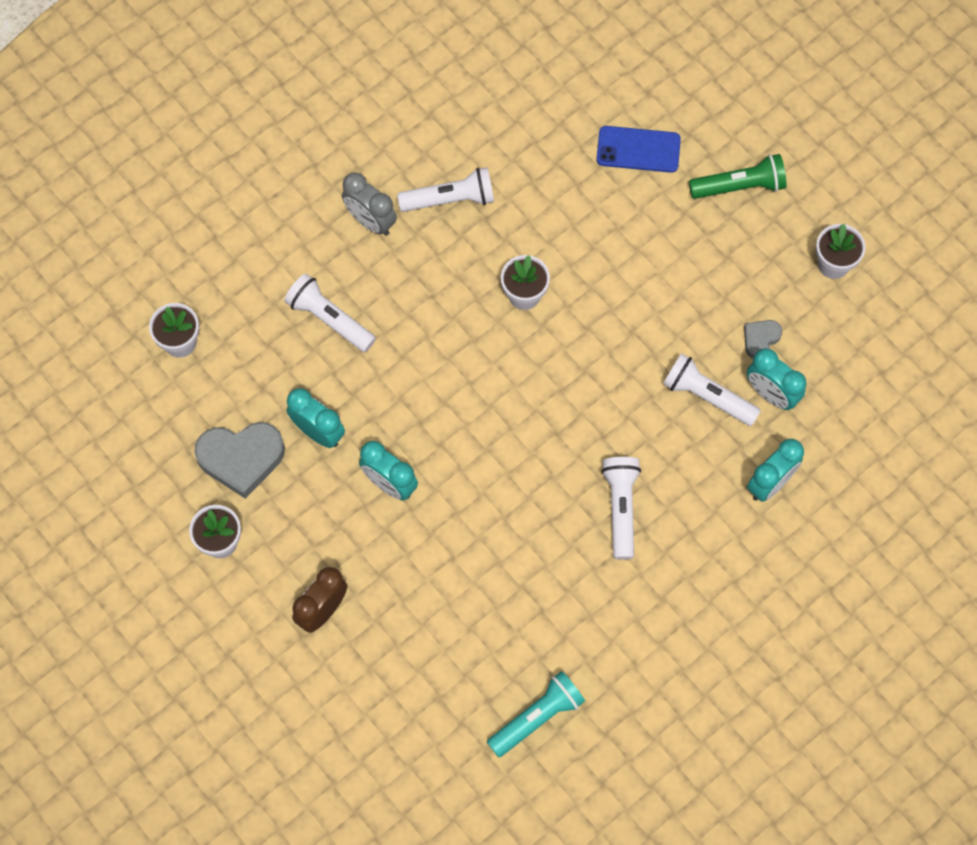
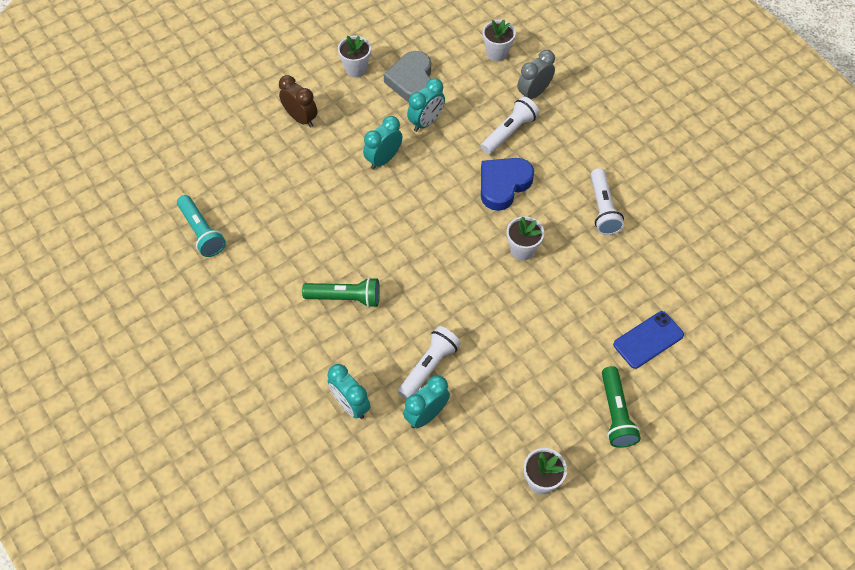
camera: 95 degrees right, 10 degrees down
(370, 221) = (585, 159): grey clock -> grey clock (533, 93)
(422, 322) = (503, 185): none -> blue heart
(621, 508) = (345, 298): white flashlight -> green flashlight
(638, 150) = (648, 340): blue phone -> blue phone turned 45 degrees clockwise
(760, 339) = (475, 412): grey heart -> none

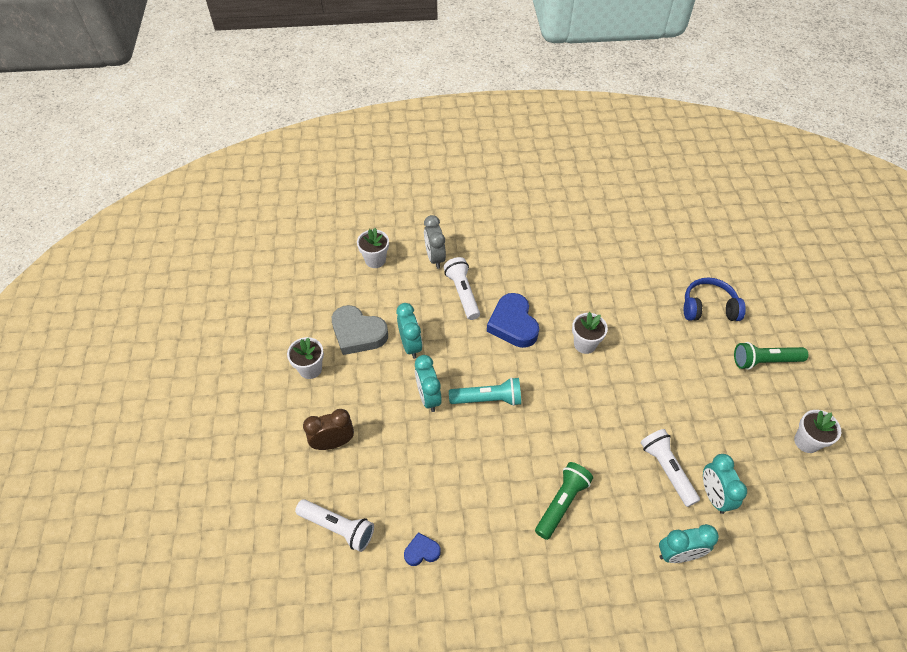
camera: 60 degrees left, 5 degrees down
(202, 232) = (409, 603): turquoise flashlight -> turquoise flashlight (488, 399)
(246, 220) = (422, 551): none -> blue heart
(602, 209) = (576, 273): white flashlight -> white flashlight (338, 527)
(615, 413) = (764, 361): green flashlight -> green flashlight turned 150 degrees clockwise
(648, 340) = (708, 307): blue phone -> blue headphones

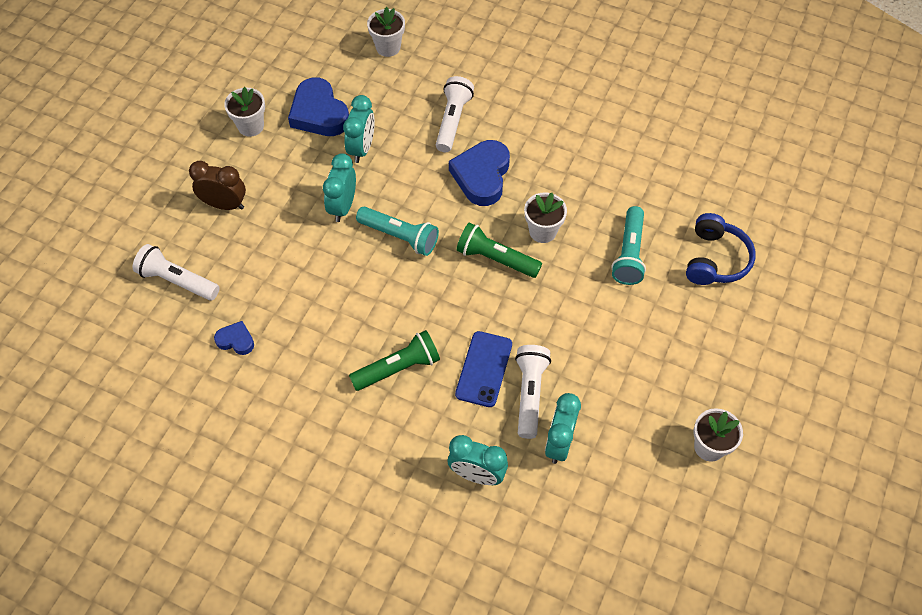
camera: 30 degrees right, 5 degrees up
(338, 527) = (177, 281): white flashlight -> white flashlight turned 150 degrees clockwise
(358, 333) = (319, 113): grey heart -> blue heart
(435, 258) = (451, 71): grey clock -> none
(622, 469) = (484, 369): none -> blue phone
(653, 331) = (629, 253): none -> turquoise flashlight
(708, 307) = (715, 259): blue headphones -> blue headphones turned 75 degrees clockwise
(764, 361) = (733, 345): green flashlight -> green flashlight (496, 259)

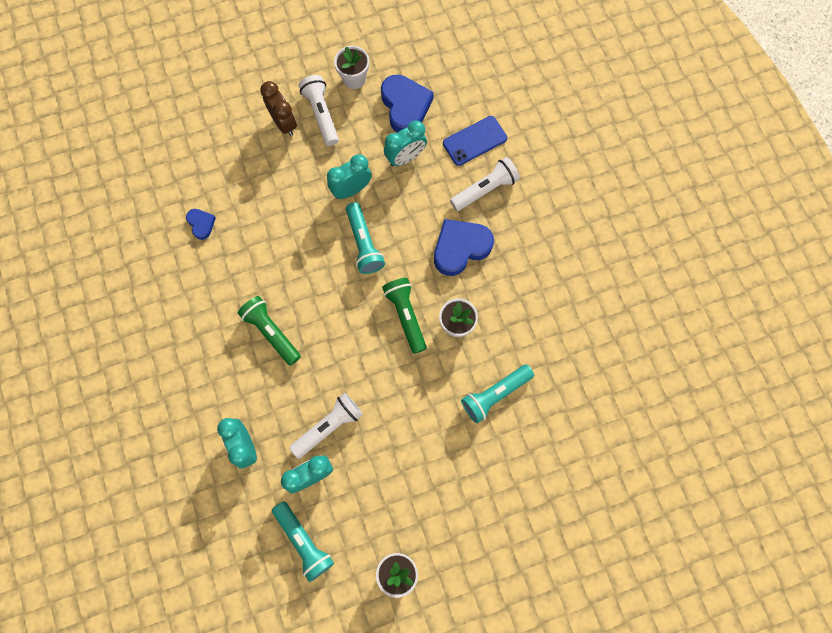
camera: 45 degrees right, 15 degrees up
(177, 281) = (208, 152): white flashlight -> white flashlight (321, 114)
(319, 113) = (405, 106): blue heart -> blue heart turned 150 degrees clockwise
(388, 47) = (501, 94): white flower pot -> none
(398, 368) = (271, 332): green flashlight -> green flashlight turned 150 degrees counterclockwise
(484, 369) = (319, 383): blue phone -> blue phone (474, 141)
(612, 499) = (304, 541): none -> turquoise flashlight
(715, 259) = (548, 454): blue headphones -> none

